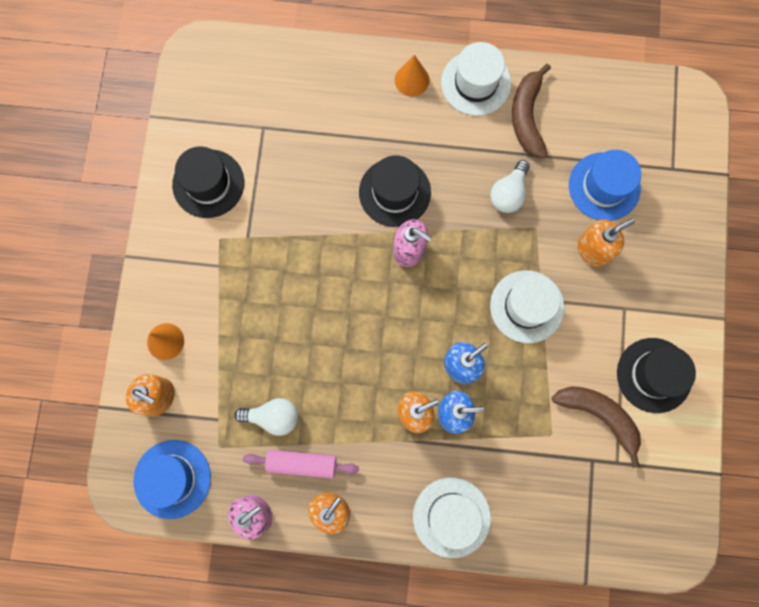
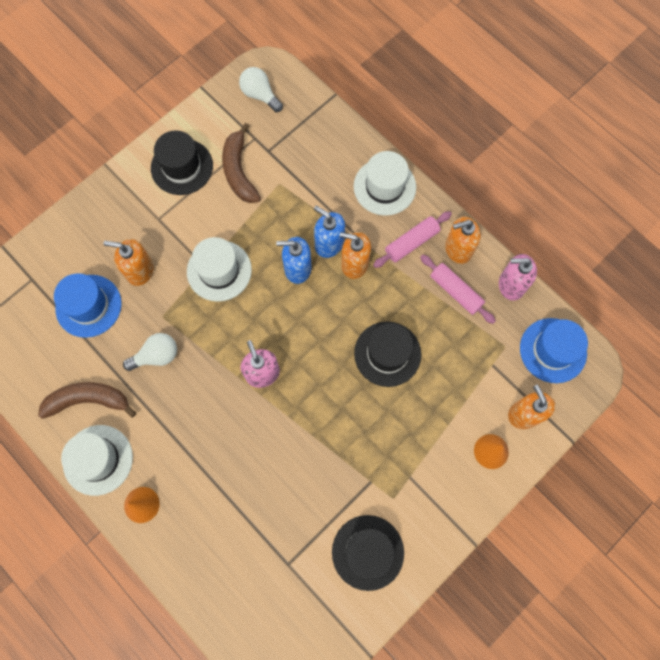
camera: 140 degrees left, 5 degrees down
(273, 417) = (452, 336): white light bulb -> white light bulb (260, 95)
(380, 479) = (411, 242): none -> pink rolling pin
(394, 192) = (234, 425): black hat -> black hat (387, 354)
(527, 117) = (88, 400): brown banana -> brown banana turned 135 degrees counterclockwise

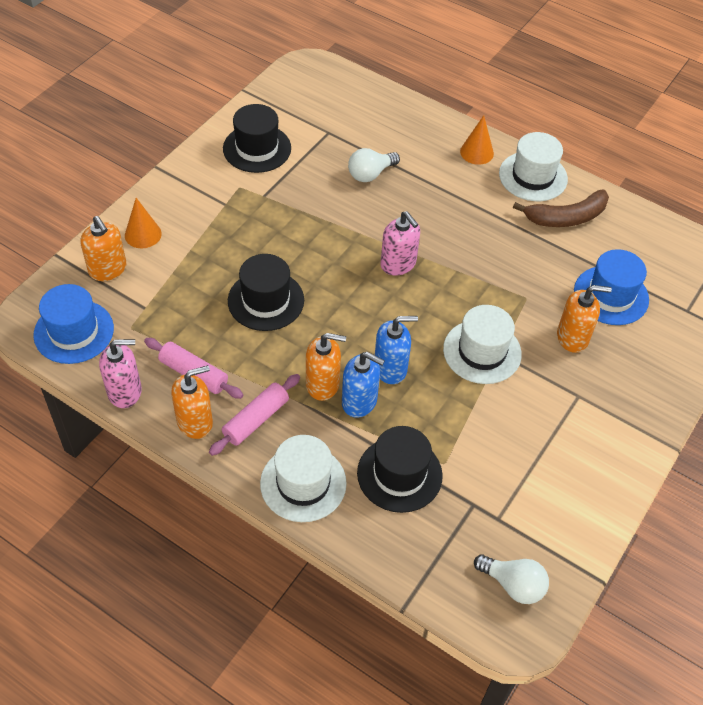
camera: 165 degrees right, 20 degrees down
(156, 356) = (516, 262): white light bulb -> white light bulb (370, 174)
(182, 167) = (578, 463): black hat -> black hat (399, 474)
(239, 171) = (502, 470): brown banana -> none

